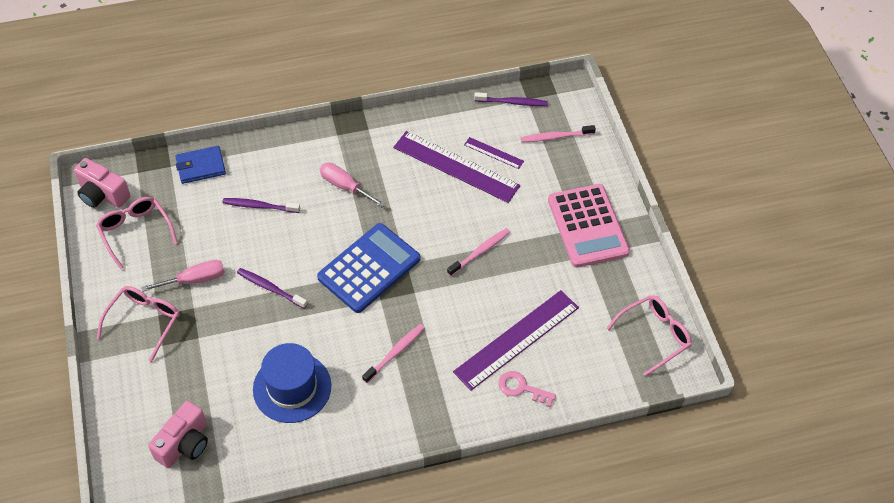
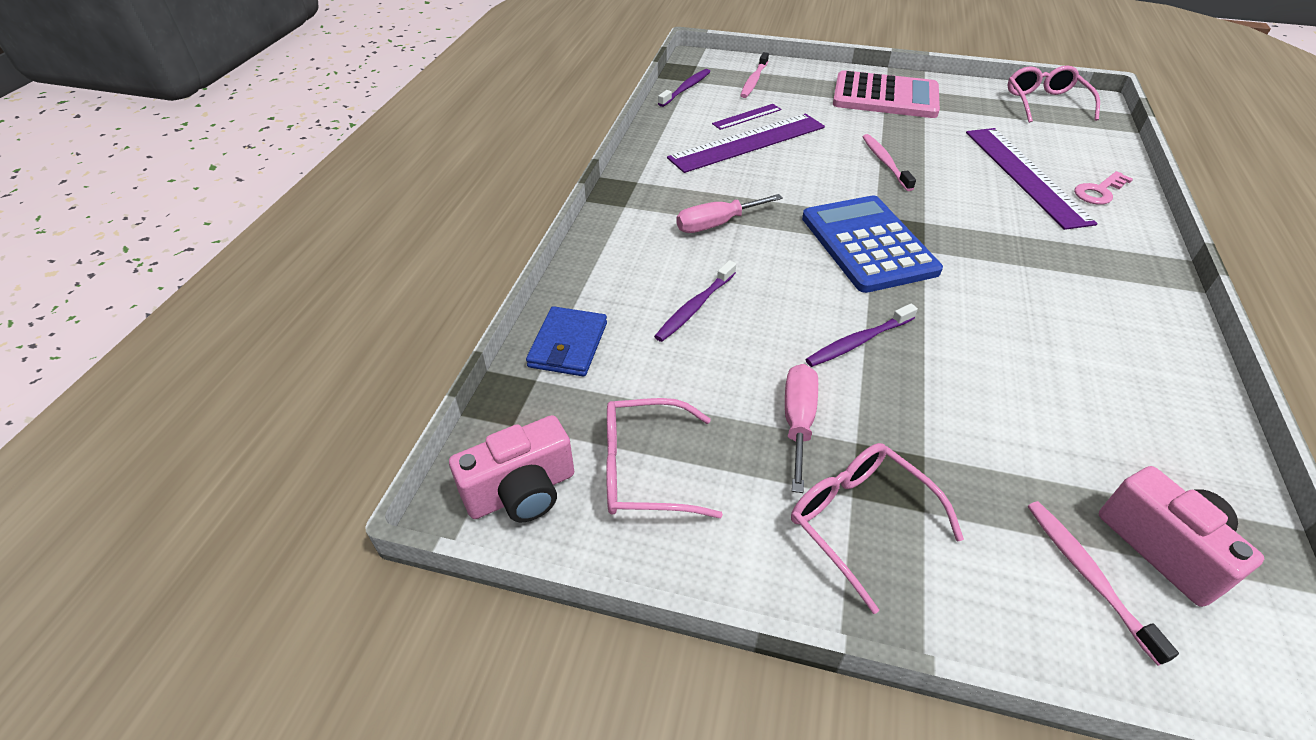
camera: 60 degrees left, 10 degrees down
(292, 387) = (1060, 375): blue hat -> none
(395, 353) = (1020, 264): pink toothbrush -> pink toothbrush (1088, 576)

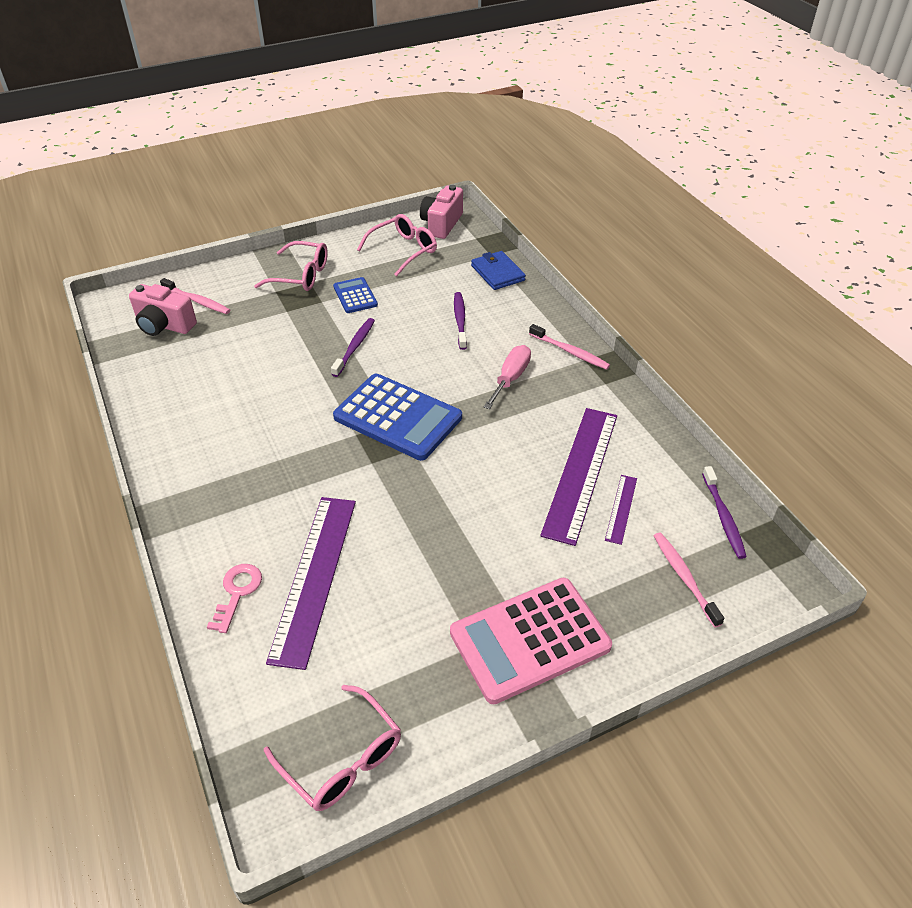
camera: 140 degrees right, 0 degrees up
(798, 422) = (355, 296): pink screwdriver -> blue calculator
(885, 163) = (448, 517): pink toothbrush -> pink toothbrush (570, 352)
(1026, 175) = (314, 577): purple ruler -> purple ruler turned 60 degrees clockwise

